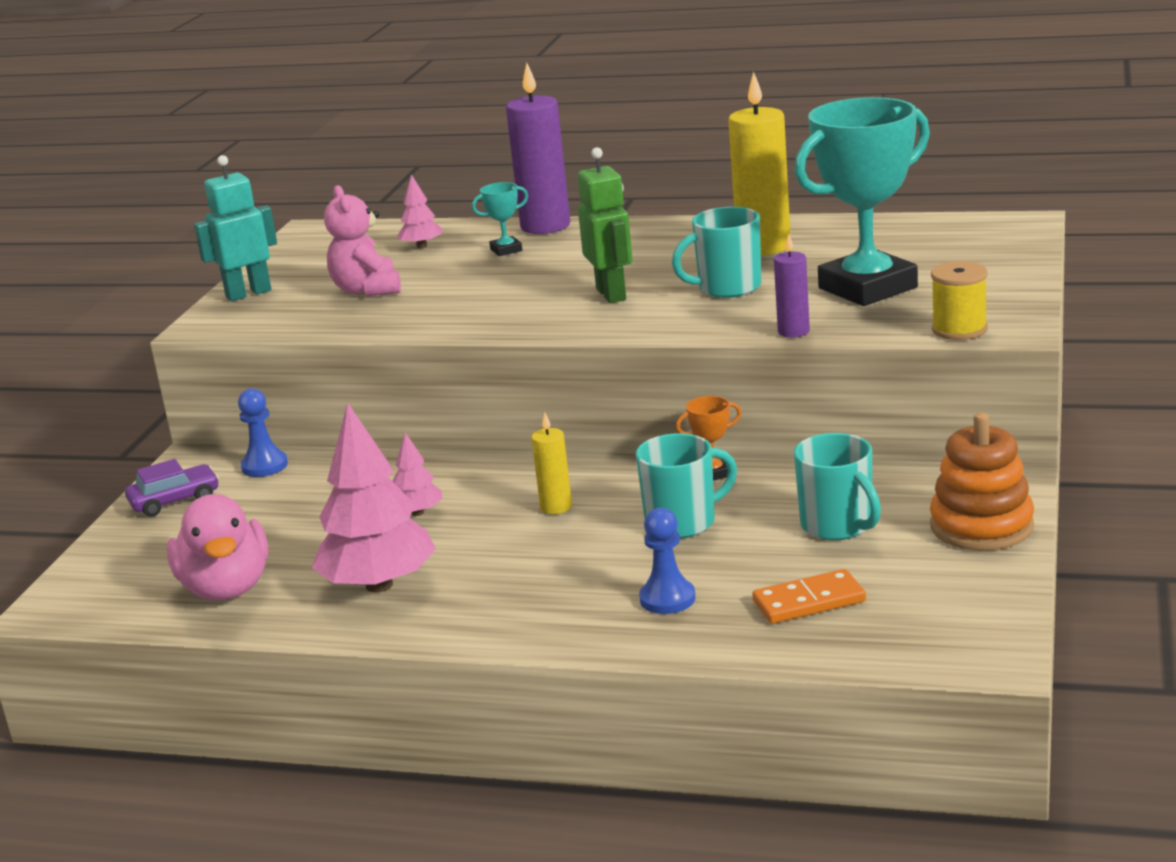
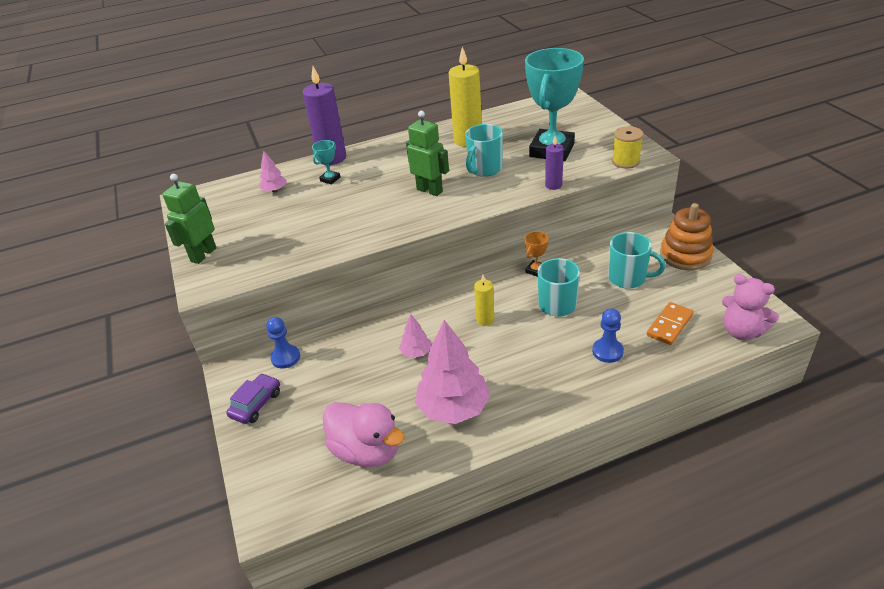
camera: 35 degrees left, 15 degrees up
(248, 293) = (203, 255): turquoise robot -> green robot
(367, 290) = (281, 229): pink teddy bear -> pink teddy bear (742, 331)

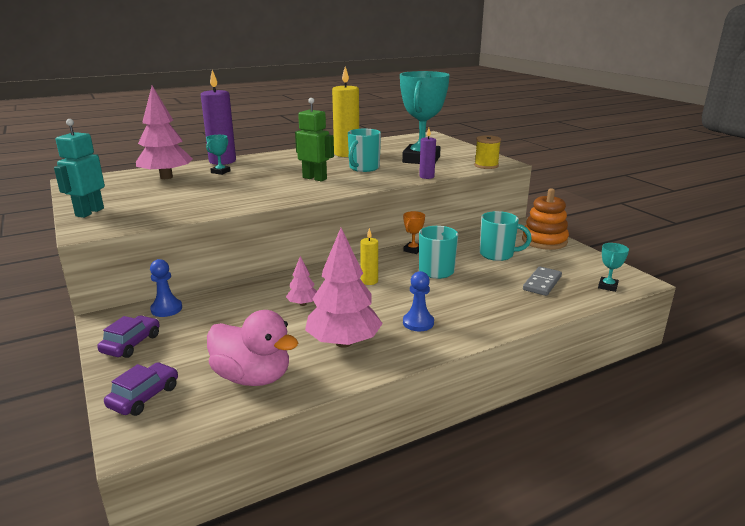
camera: 10 degrees left, 15 degrees down
(203, 255) = (89, 212): green robot -> turquoise robot
(271, 471) = (144, 396): none -> purple car
(275, 190) = (166, 177): pink tree -> pink tree, size x2.08
(607, 351) = (489, 301): blue pawn -> blue pawn (418, 323)
(669, 325) = (542, 283): orange domino -> grey domino
(742, 331) = (607, 286): pink teddy bear -> turquoise trophy

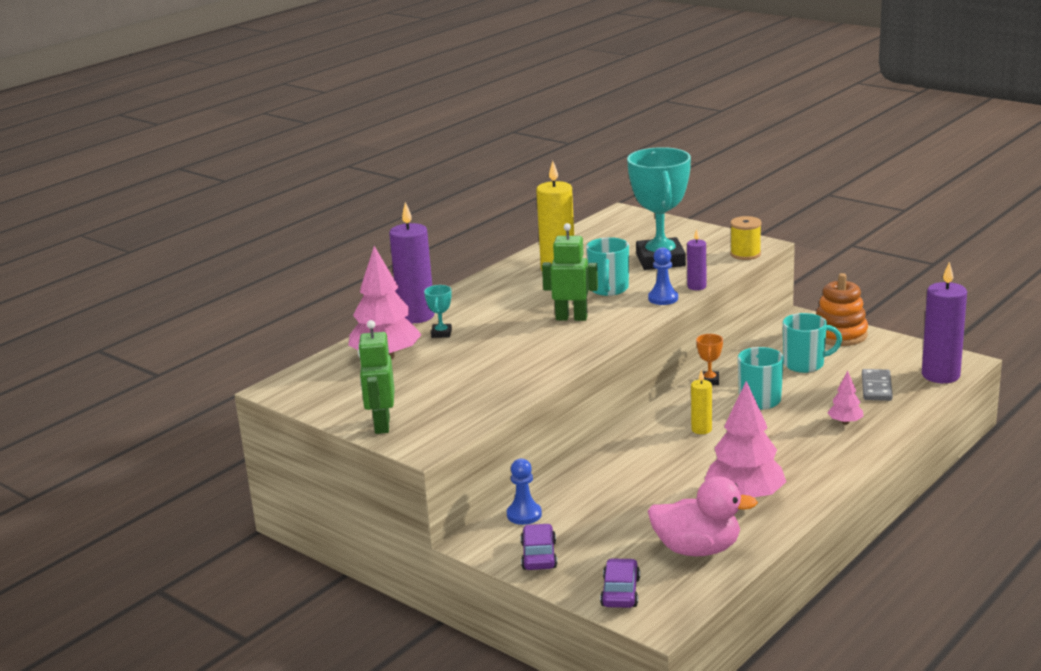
camera: 20 degrees left, 0 degrees up
(89, 212) = (381, 425): turquoise robot -> green robot
(302, 304) = (660, 471): pink tree -> pink tree (845, 422)
(418, 323) = (795, 460): blue pawn -> blue pawn (663, 298)
(607, 286) = (940, 375): turquoise trophy -> purple candle

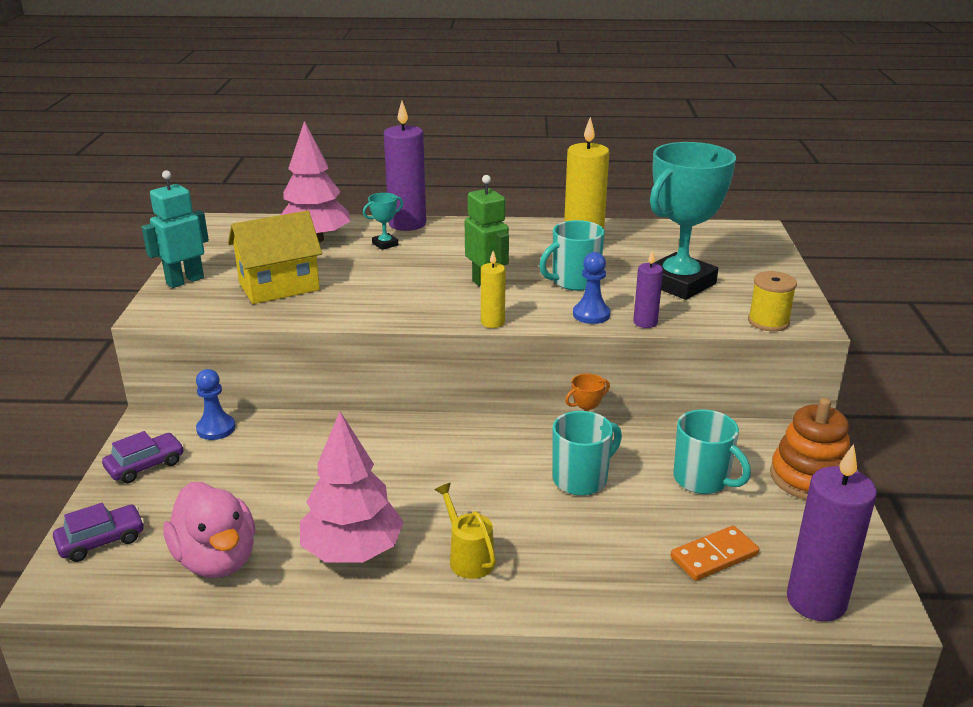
camera: 50 degrees right, 5 degrees up
(381, 425) = (185, 281): green robot -> turquoise robot
(454, 390) = (279, 287): none -> yellow house
(701, 429) = (474, 466): yellow candle -> yellow candle (492, 322)
(795, 460) = (468, 557): none -> yellow watering can
(845, 422) = (598, 563): pink tree -> none
(876, 387) = (714, 556): grey domino -> orange domino

